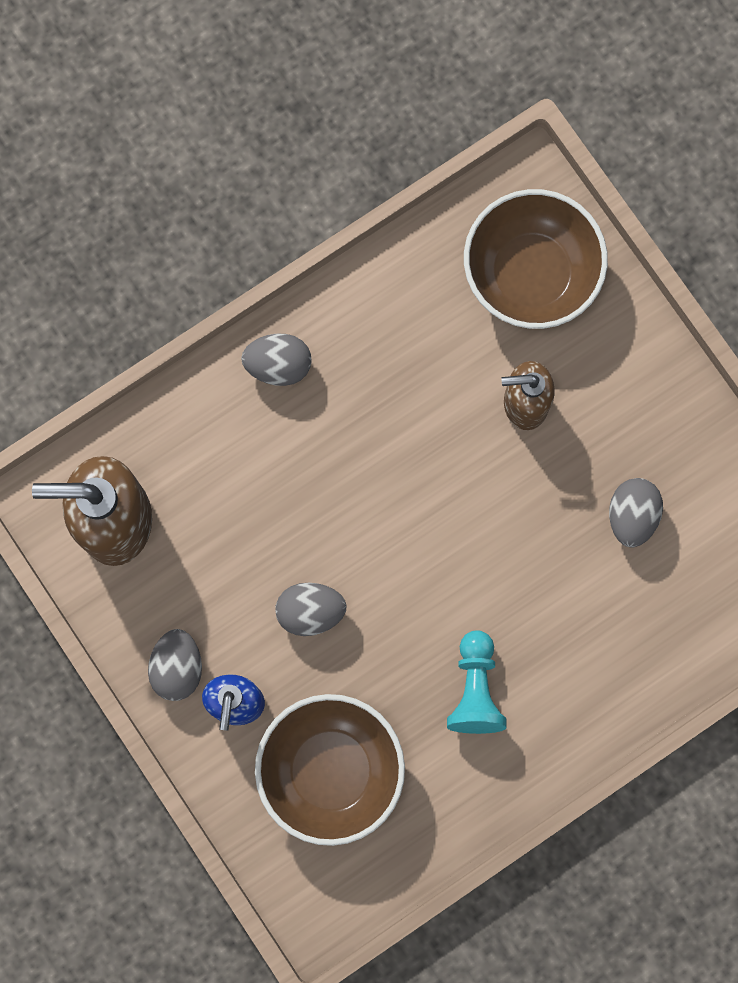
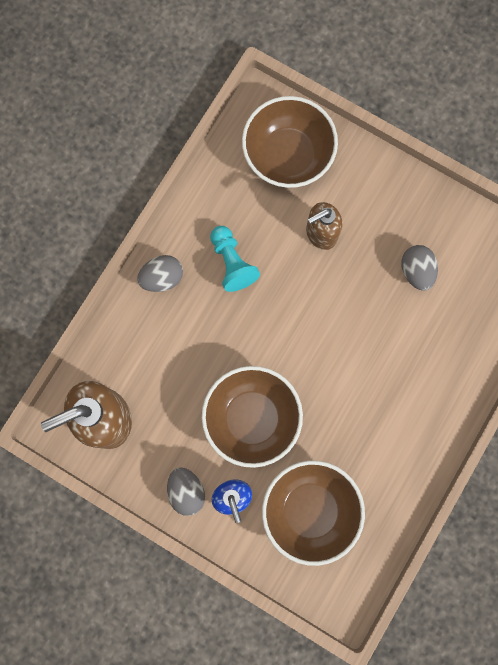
camera: 25 degrees left, 0 degrees up
(310, 611) = (252, 418): grey egg -> brown bowl
(475, 689) = (373, 419): turquoise pawn -> turquoise pawn (232, 263)

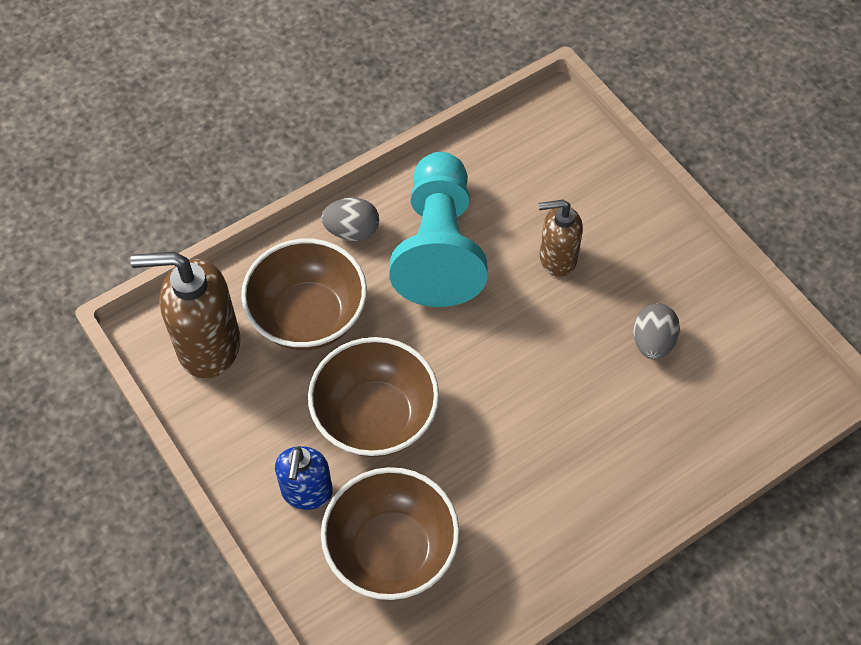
camera: 25 degrees right, 20 degrees down
(186, 491) = (256, 463): grey egg -> none
(232, 263) = (439, 247): turquoise pawn -> turquoise pawn, size x1.95
(288, 155) = (558, 167): brown bowl -> brown bowl (308, 316)

